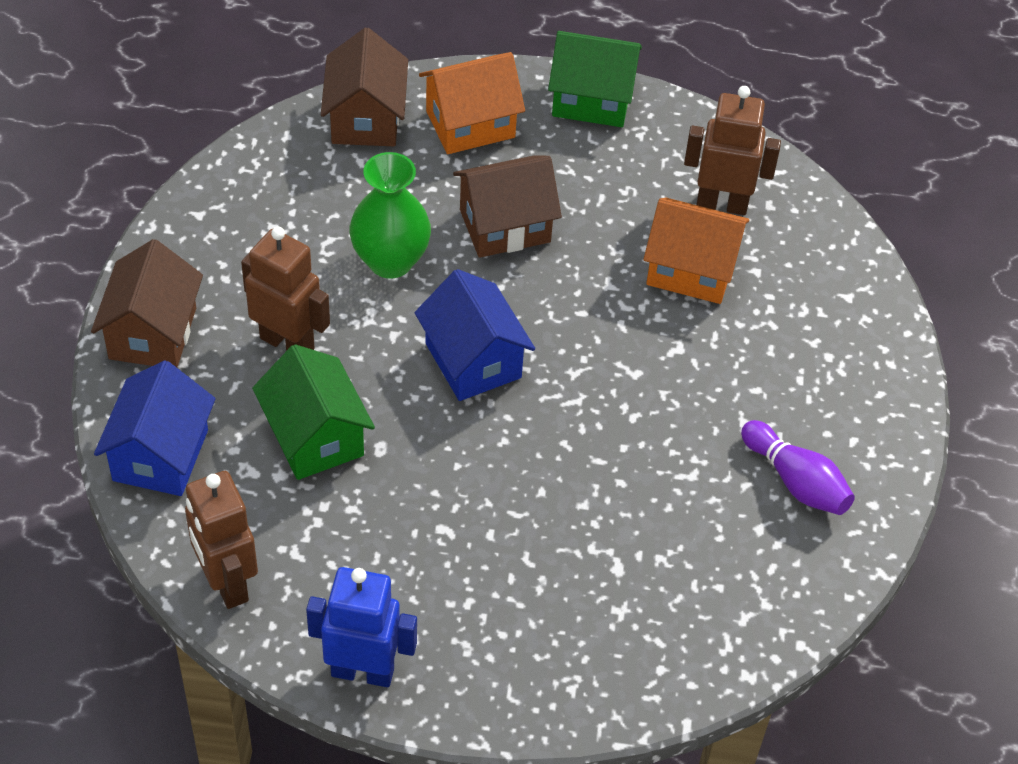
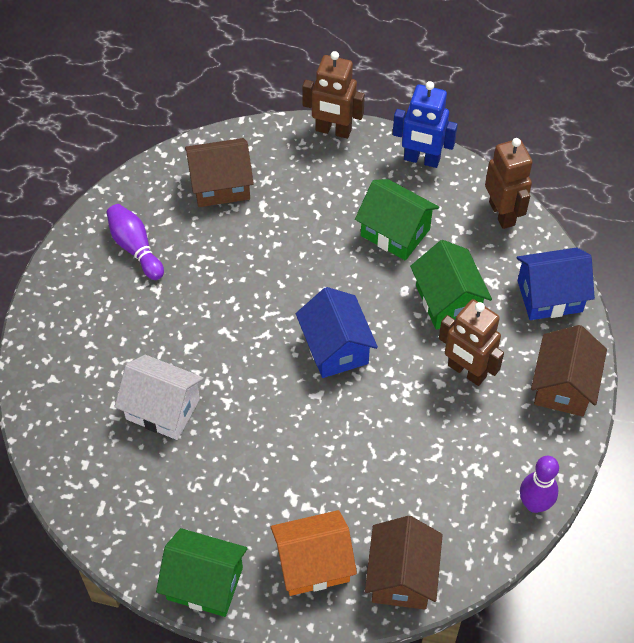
camera: 170 degrees left, 5 degrees up
(160, 455) = (549, 296): blue house -> blue house turned 60 degrees clockwise
(203, 197) = (534, 504): none -> purple bowling pin
(390, 261) = (389, 434): green vase -> none
(400, 537) = (395, 232): none -> green house
(505, 226) = (298, 459): brown house -> brown house (220, 185)
(691, 270) = (163, 409): orange house -> white house
(722, 204) = (122, 467): brown robot -> brown robot (333, 130)

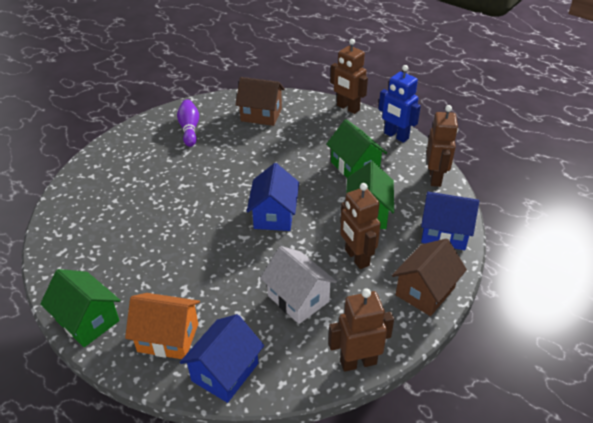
camera: 25 degrees right, 15 degrees down
(163, 409) = (141, 212): white house -> white house (298, 298)
(401, 576) = (225, 372): brown house -> blue house
(534, 504) = (358, 362): purple bowling pin -> brown robot

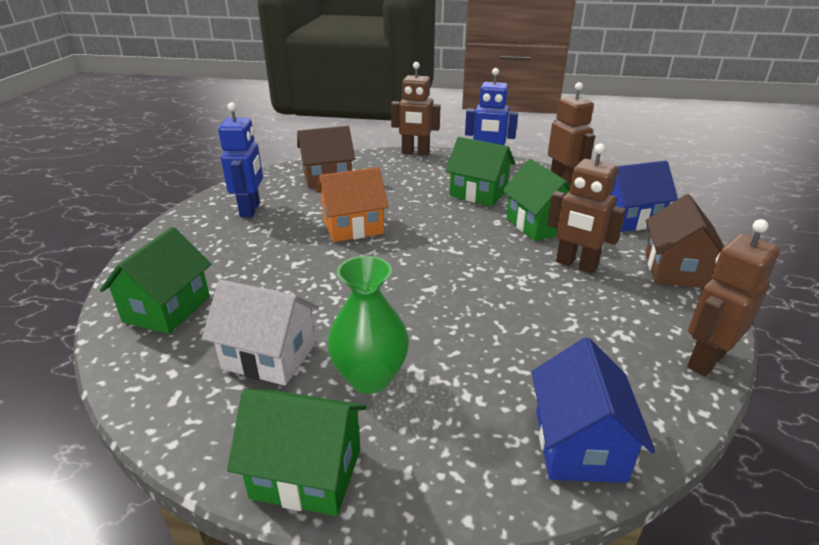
camera: 30 degrees left, 10 degrees down
(93, 193) = (167, 309): none -> green house
(157, 283) = (370, 377): none -> green vase
(168, 337) = (456, 438): orange house -> orange house (353, 227)
(189, 129) = (250, 210): purple bowling pin -> blue robot
(274, 215) = (442, 257): blue house -> none
(298, 298) = (565, 324): white house -> white house (269, 356)

